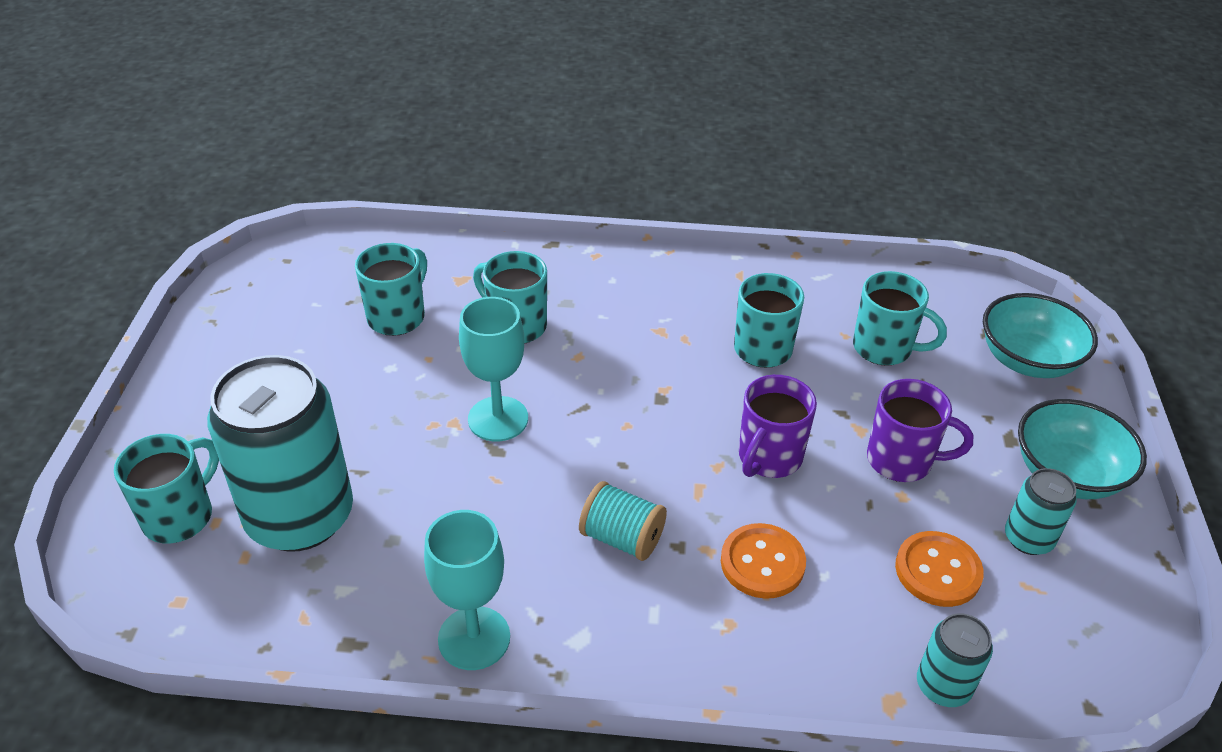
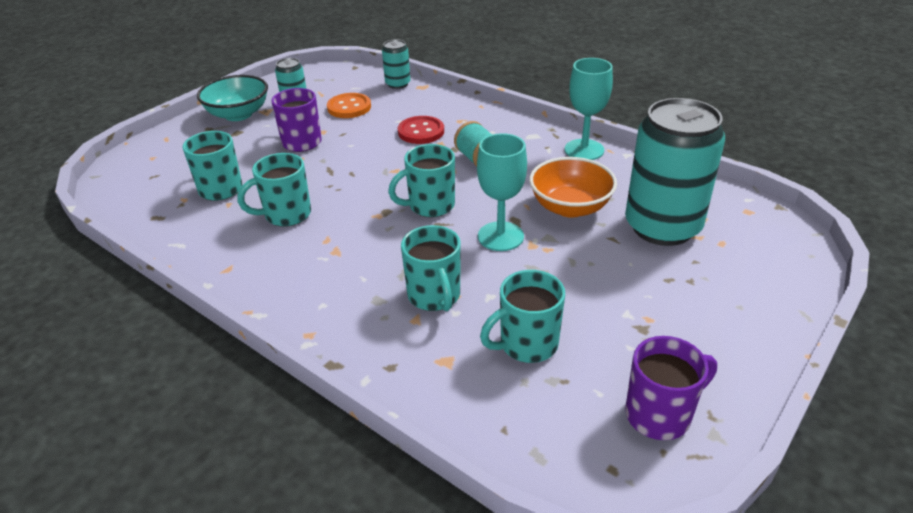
camera: 145 degrees left, 5 degrees down
(180, 516) = (747, 254): turquoise mug -> turquoise mug (430, 206)
(437, 500) = (570, 207): none -> orange bowl
(762, 563) = (421, 132): orange button -> red button
(768, 458) = (364, 164): purple mug -> purple mug (660, 415)
(1027, 360) = (161, 156): turquoise bowl -> none

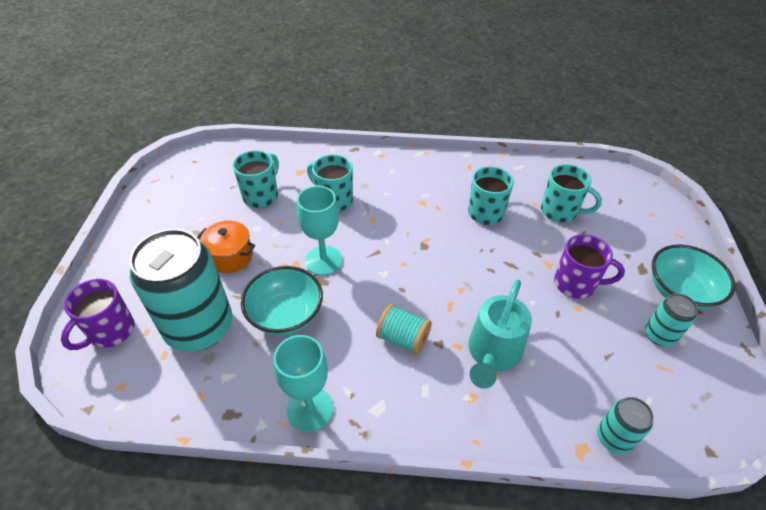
camera: 145 degrees right, 10 degrees up
(349, 107) = (604, 358): orange button -> none
(421, 132) = (492, 354): red button -> turquoise watering can
(430, 206) = (397, 265): turquoise mug -> none
(570, 207) = (286, 315): orange bowl -> turquoise bowl
(605, 279) = (230, 257): none -> orange pot
(660, 415) = (176, 190): purple mug -> purple mug (111, 331)

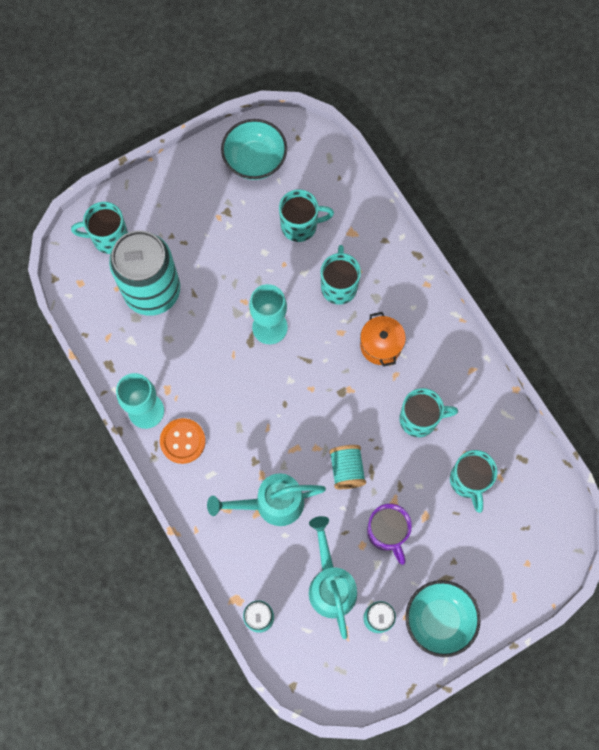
camera: 55 degrees right, 25 degrees up
(111, 331) = (109, 238): purple mug -> turquoise mug
(230, 257) = (223, 258): orange pot -> orange pot (380, 345)
(286, 315) = (202, 339): turquoise bowl -> turquoise bowl (255, 160)
(370, 394) = (183, 441): none -> orange button
(403, 338) = (241, 434): turquoise spool -> turquoise spool (347, 470)
(606, 353) = (330, 584): none -> turquoise watering can

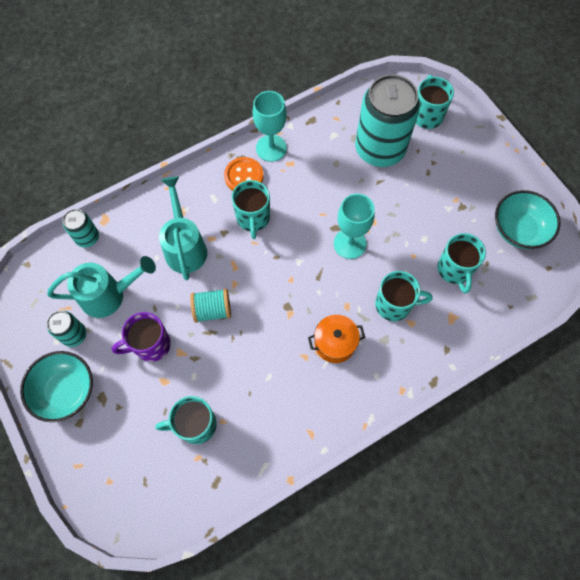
camera: 90 degrees right, 5 degrees down
(419, 419) = (260, 379): turquoise mug -> turquoise mug (253, 219)

